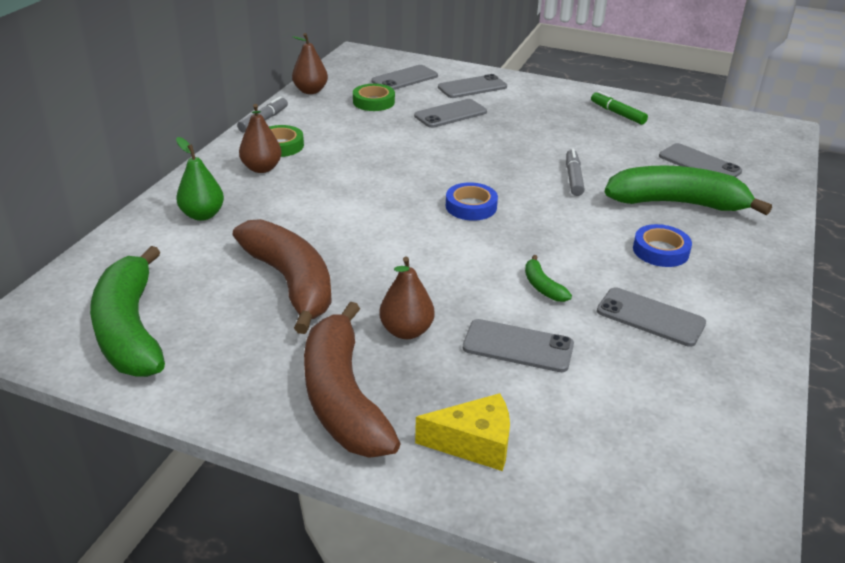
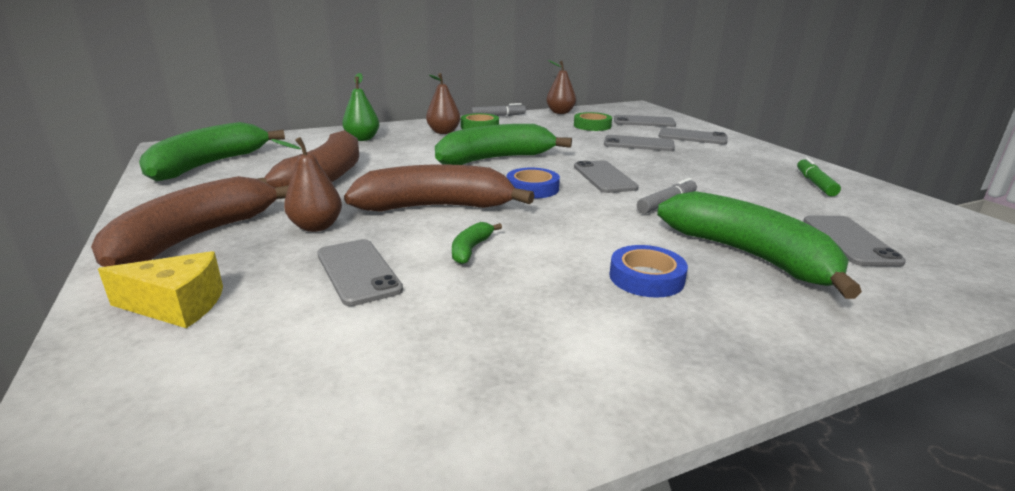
camera: 45 degrees right, 10 degrees down
(380, 185) = (495, 159): none -> green banana
(446, 262) = (436, 207): none -> brown banana
(474, 444) = (177, 305): yellow cheese -> yellow cheese turned 45 degrees counterclockwise
(650, 317) = (515, 315): grey phone -> grey phone (604, 177)

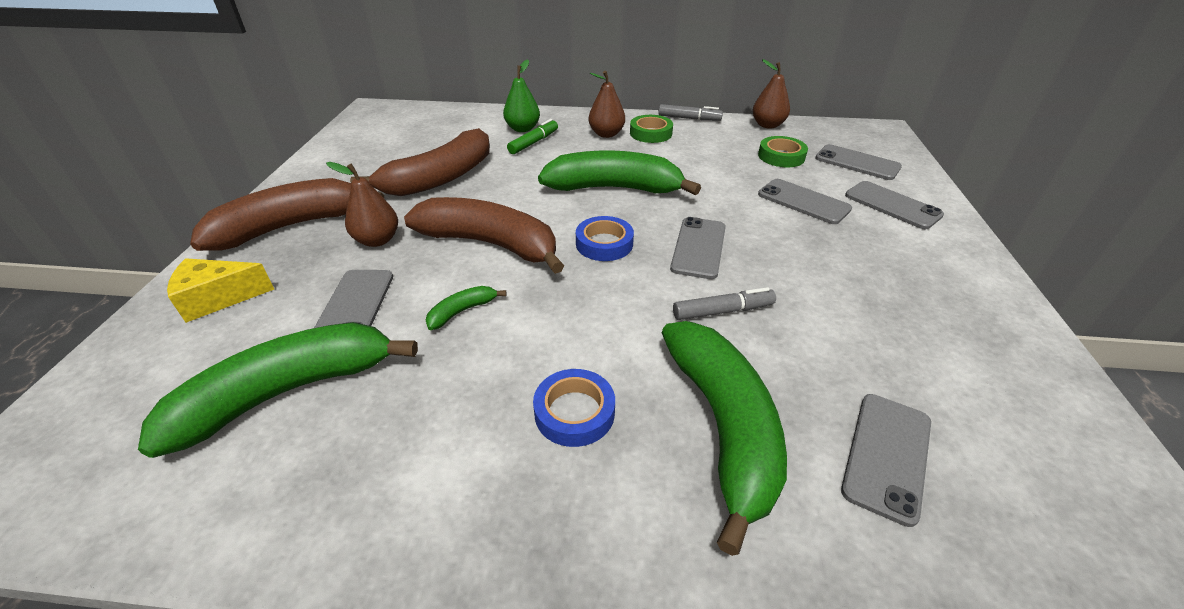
camera: 30 degrees right, 15 degrees up
(177, 305) = (218, 298): yellow cheese -> yellow cheese turned 135 degrees clockwise
(209, 165) = (375, 138): green banana -> green banana (287, 392)
(815, 183) = (970, 338): green marker -> green marker (533, 142)

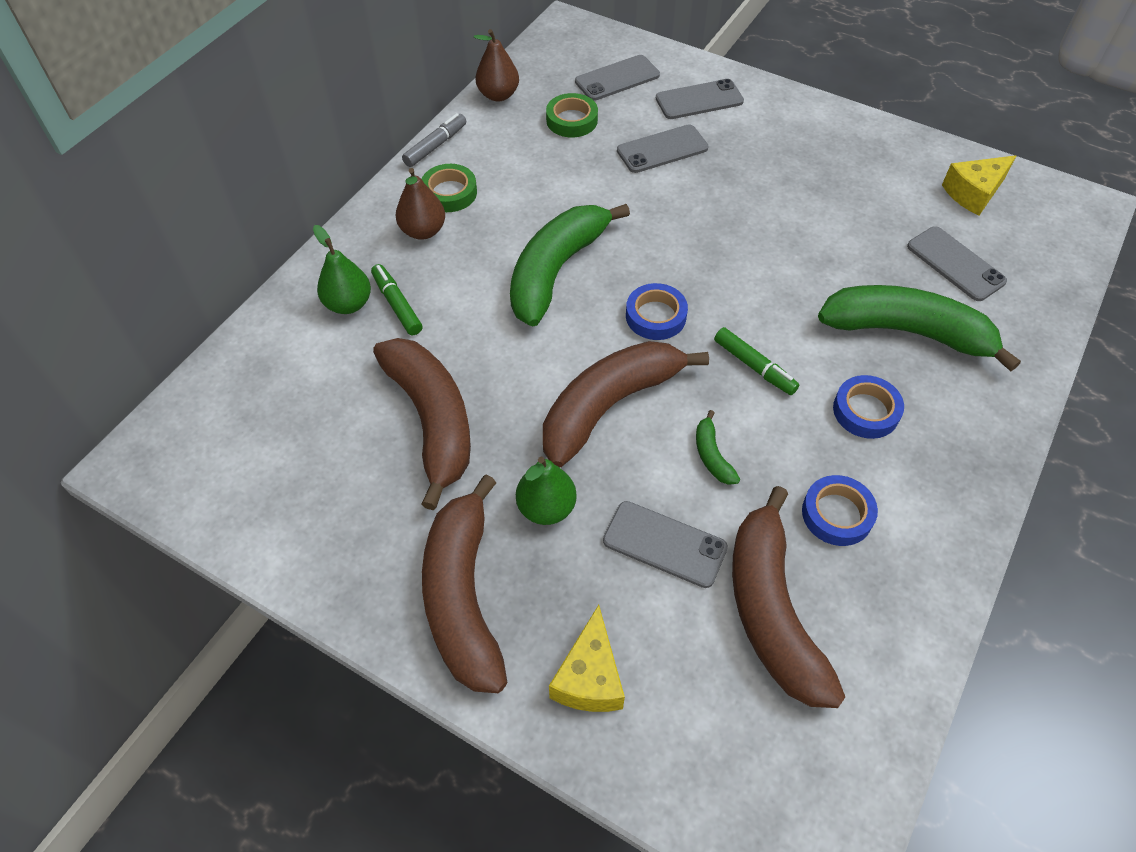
camera: 65 degrees left, 15 degrees up
(287, 392) = (772, 610): green banana -> brown banana
(377, 240) = (546, 508): brown pear -> green pear
(418, 417) = (837, 514): none -> blue tape
(585, 313) = (754, 366): none -> green marker
(698, 247) = (697, 252): grey phone -> none
(722, 311) = (790, 277): grey marker -> none
(1047, 451) = (973, 193): none -> yellow cheese

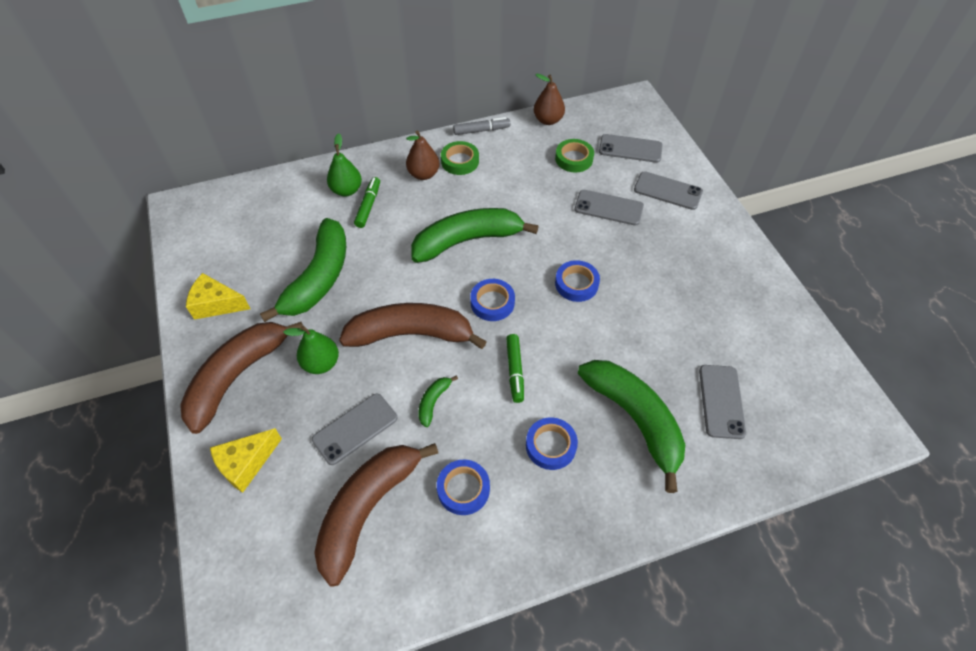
camera: 40 degrees right, 0 degrees up
(432, 421) = (319, 278): brown banana -> green banana
(664, 544) = (355, 429): grey phone -> grey phone turned 75 degrees clockwise
(716, 243) = (576, 284): none -> blue tape
(973, 193) = (793, 365): yellow cheese -> yellow cheese (216, 304)

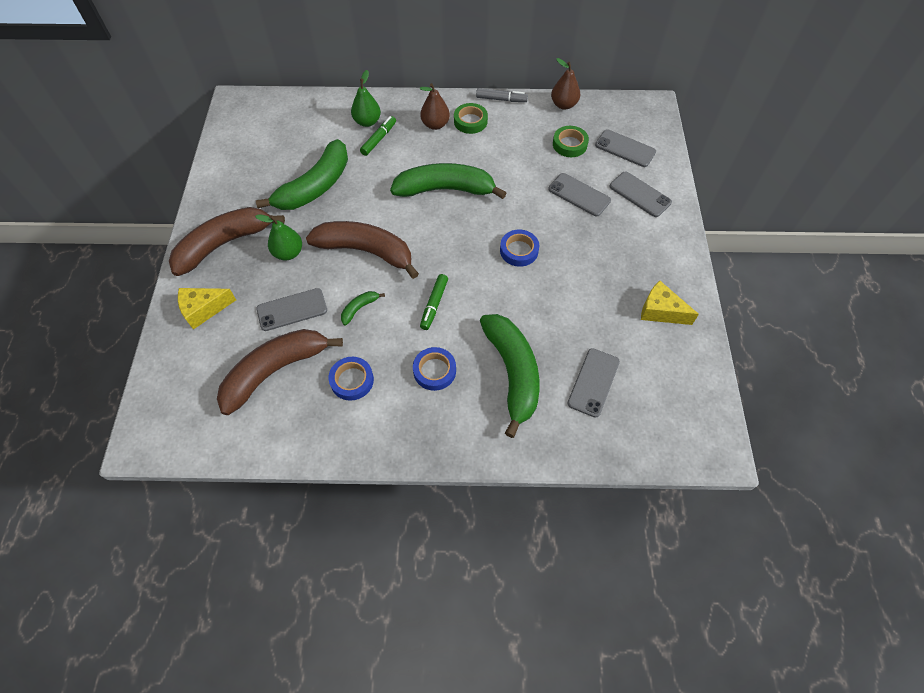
camera: 20 degrees right, 5 degrees up
(216, 304) = (231, 185): yellow cheese -> yellow cheese (660, 311)
(492, 302) = (442, 245): blue tape -> none

